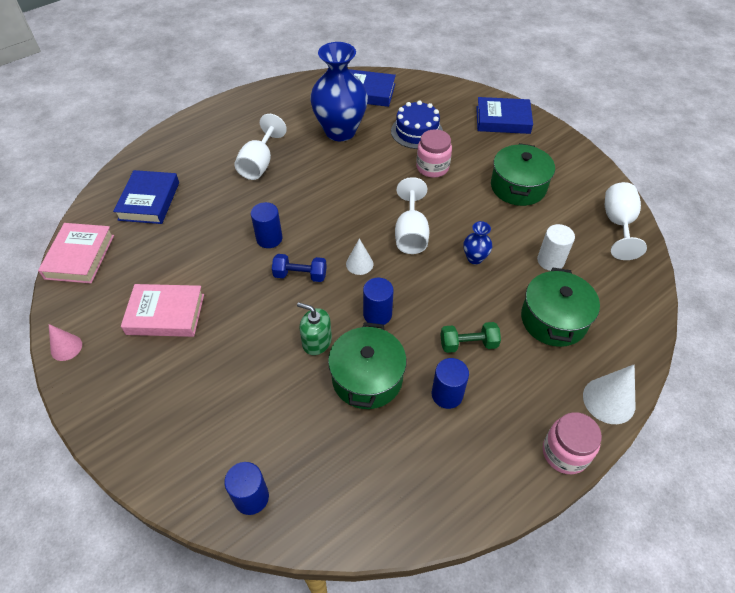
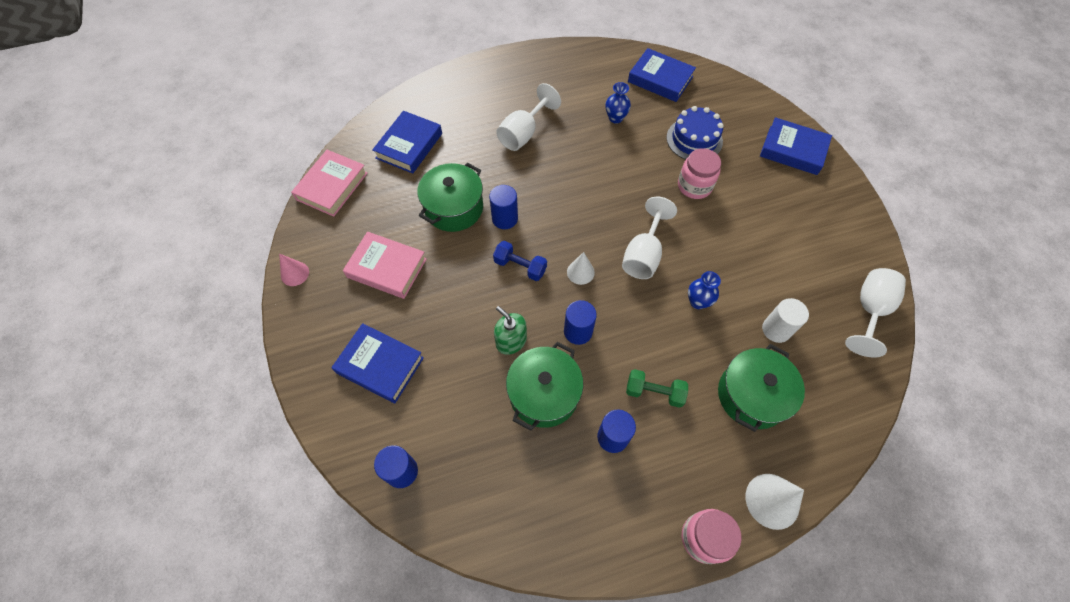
camera: 20 degrees right, 10 degrees up
(191, 405) = (380, 365): none -> blue book
(340, 131) = (615, 118): blue vase -> blue vase, size x0.43
(518, 187) = (777, 234): green pot -> green pot (454, 208)

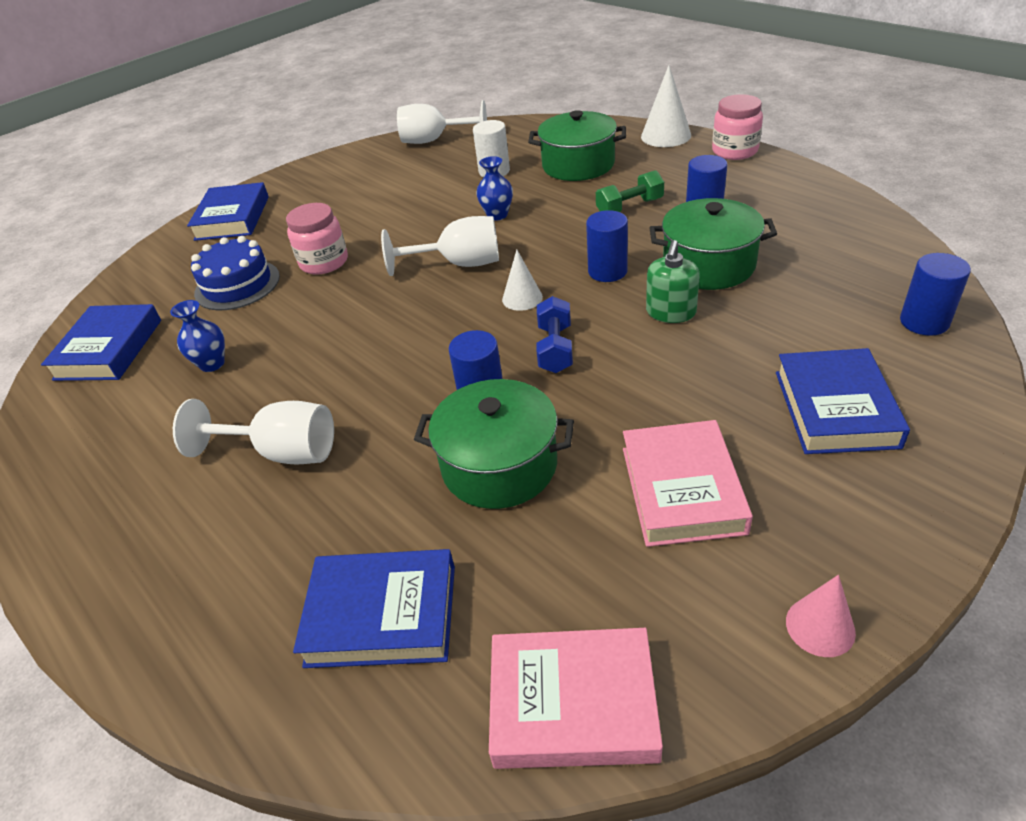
camera: 110 degrees left, 20 degrees down
(654, 392) = (629, 207): green dumbbell -> green dumbbell turned 75 degrees clockwise

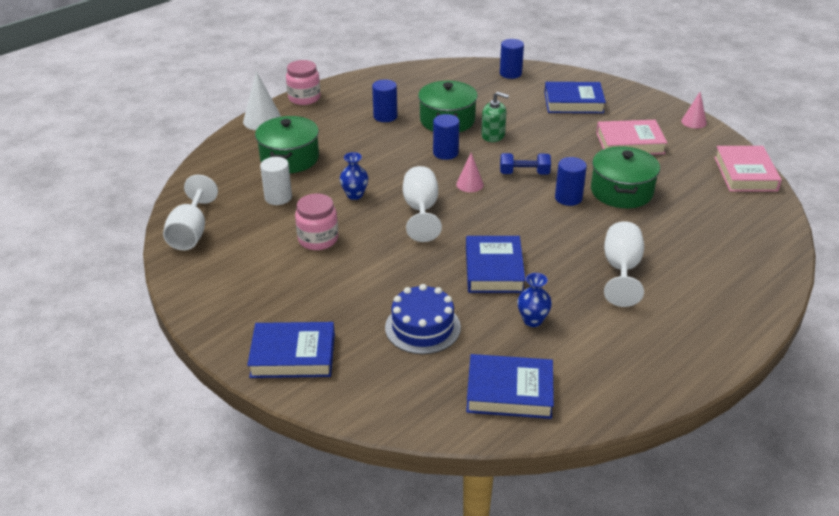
camera: 95 degrees left, 5 degrees down
(324, 262) = (399, 279): pink jar -> pink jar (318, 239)
(382, 615) = (721, 222): blue book -> blue book (494, 269)
(522, 298) = (469, 184): white cone -> pink cone
(629, 207) = (366, 141): green dumbbell -> none

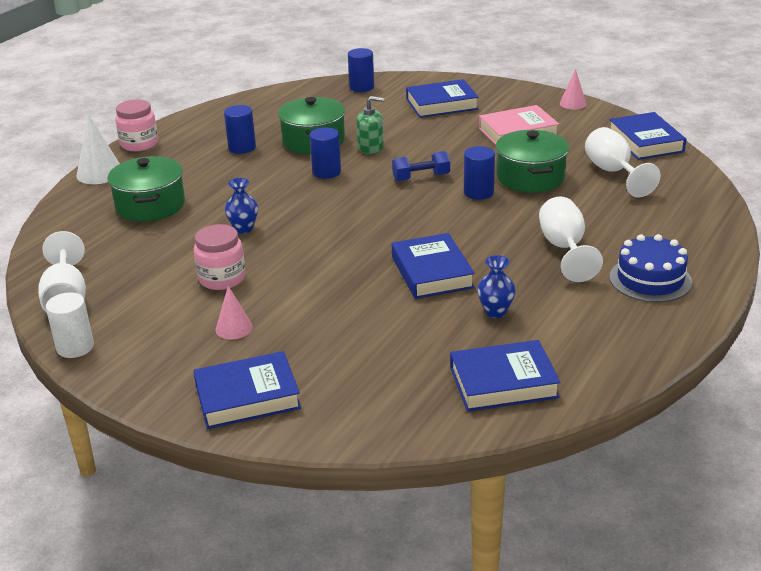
camera: 15 degrees left, 5 degrees down
(278, 197) = (155, 246): white cylinder -> white cylinder (75, 347)
(421, 210) = (326, 231): white goblet -> white goblet (613, 172)
(422, 327) = (381, 341): blue cake -> blue cake (650, 279)
(469, 184) = (367, 197): pink cone -> pink cone (234, 328)
(745, 174) = (645, 142): pink book -> blue book

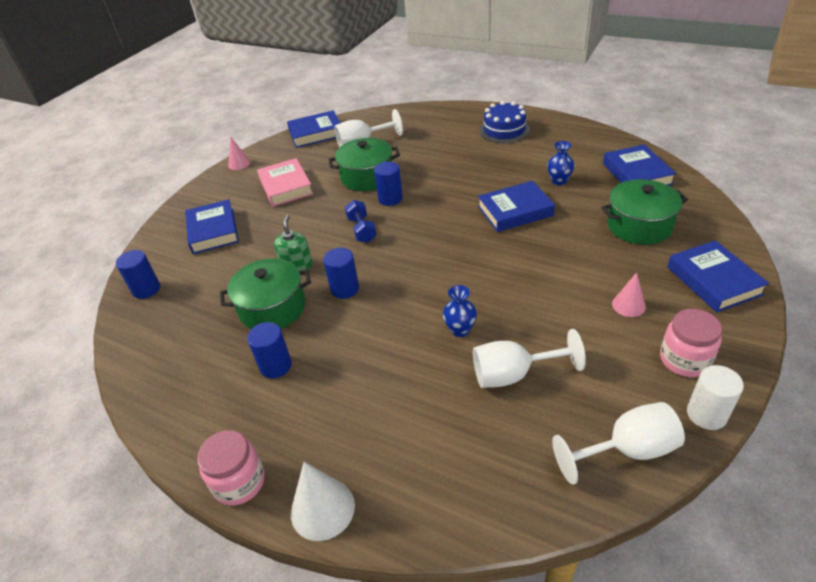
camera: 90 degrees left, 10 degrees up
(150, 205) = (413, 423): green pot -> green pot (639, 226)
(222, 278) = (554, 328): pink jar -> pink jar (684, 360)
(564, 248) = (472, 159): white goblet -> white goblet (513, 374)

